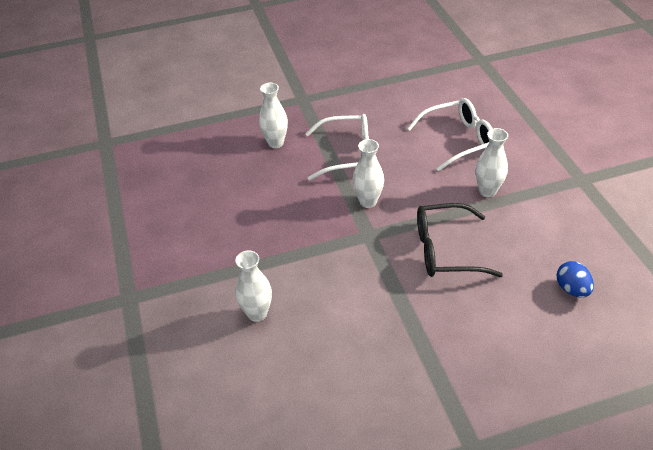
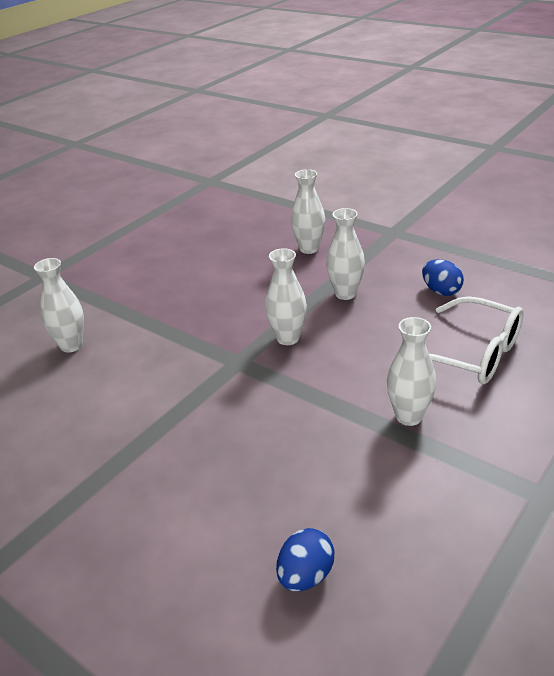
camera: 55 degrees right, 10 degrees down
(348, 154) = (345, 294): white glasses -> white vase
(389, 117) = (441, 291): none -> blue egg
(445, 250) = (268, 426): black glasses -> none

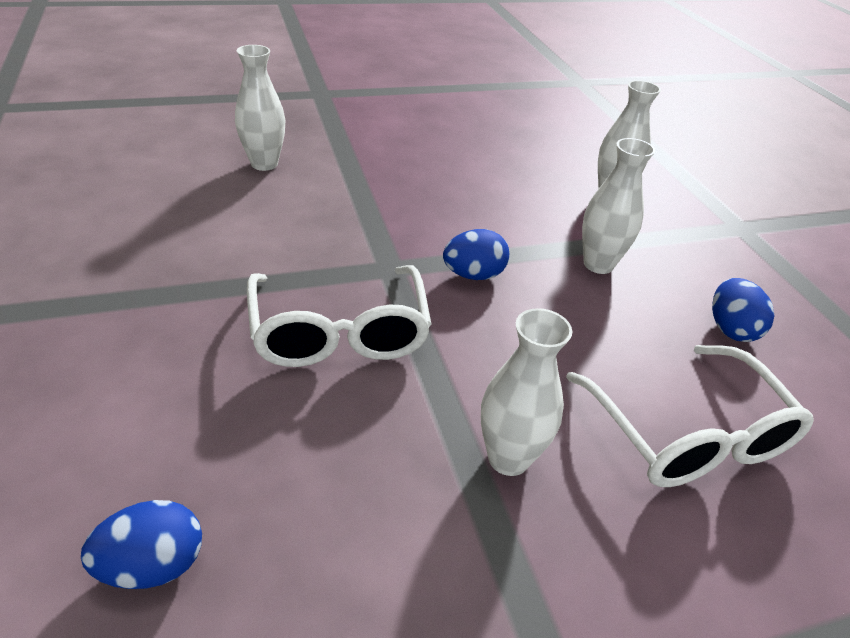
camera: 30 degrees right, 5 degrees up
(254, 413) = (339, 333): none -> white glasses
(288, 338) = (473, 275): white vase -> blue egg

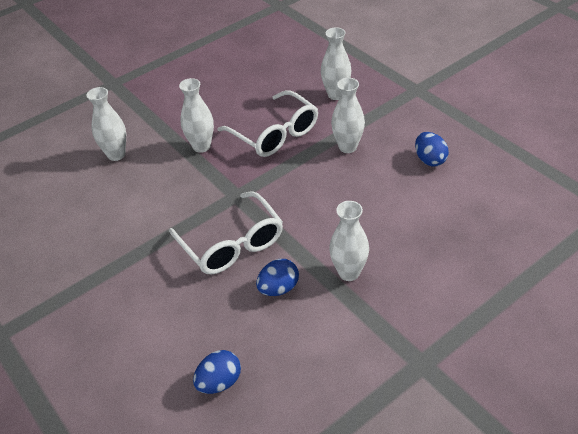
camera: 15 degrees left, 5 degrees up
(382, 192) = (201, 146): none -> white vase
(473, 275) = (283, 181): blue egg -> blue egg (278, 288)
(688, 434) = (426, 226): white glasses -> white glasses (275, 134)

